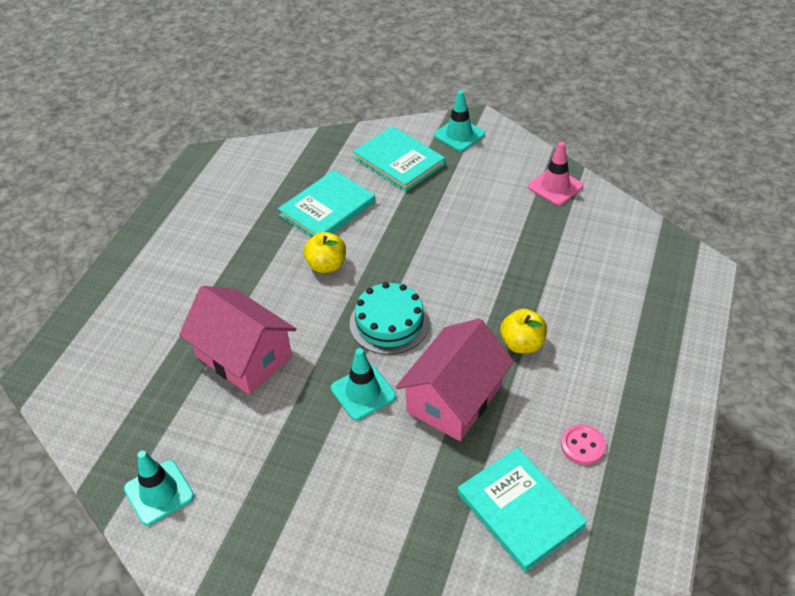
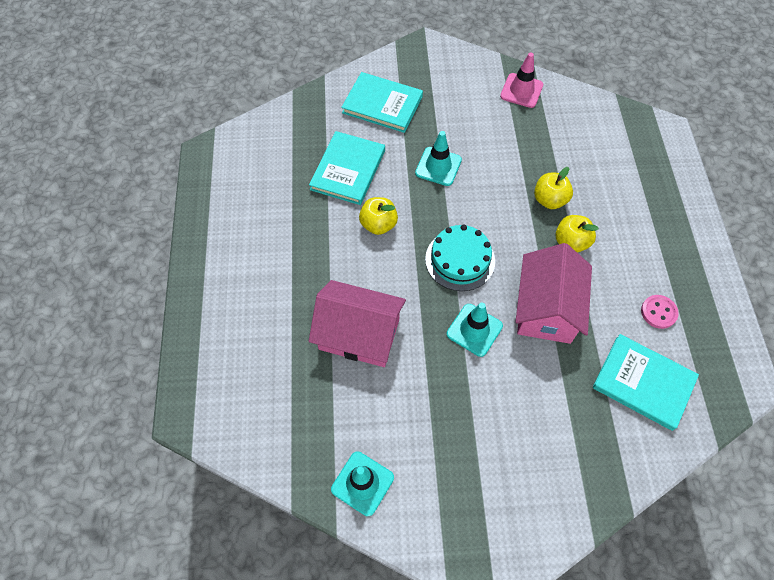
camera: 25 degrees left, 15 degrees up
(459, 135) = (418, 63): turquoise traffic cone -> turquoise traffic cone (438, 166)
(523, 296) = (549, 200): none -> yellow apple

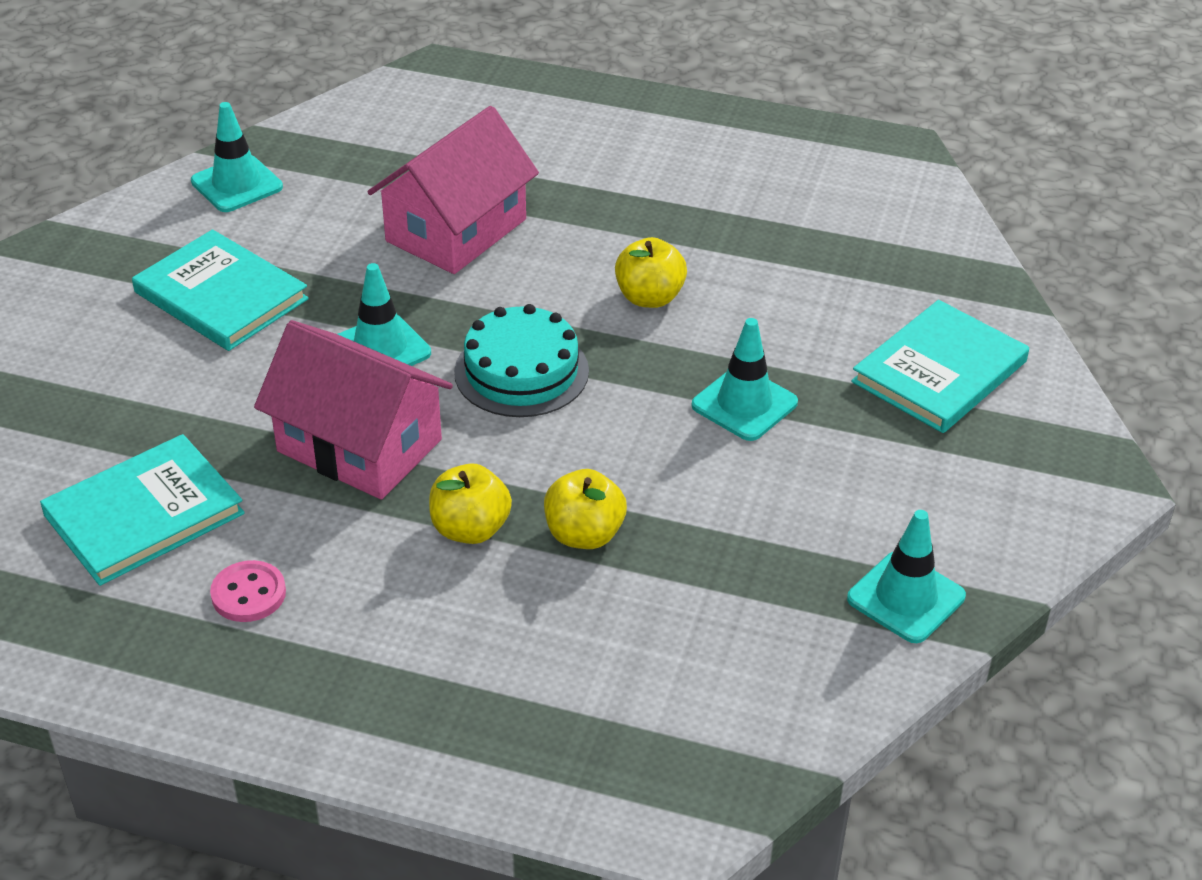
camera: 110 degrees right, 20 degrees down
(348, 170) = (789, 290): turquoise book -> turquoise book (221, 296)
(521, 91) = (906, 597): pink traffic cone -> turquoise traffic cone

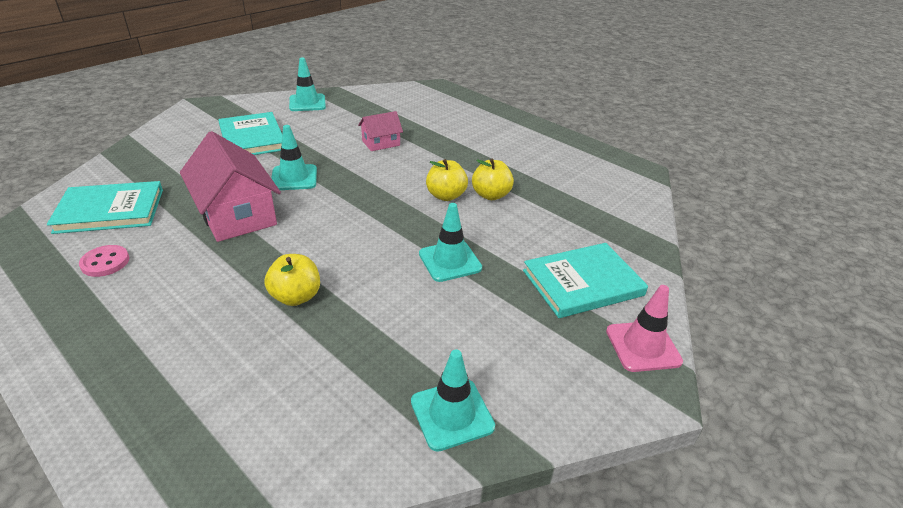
camera: 25 degrees right, 5 degrees down
(456, 230) = (381, 143): pink house -> pink house, size x0.52
(470, 529) = (242, 271): yellow apple -> yellow apple (491, 195)
(521, 371) = (348, 208): turquoise cake -> none
(1063, 432) = (643, 346): none -> pink traffic cone

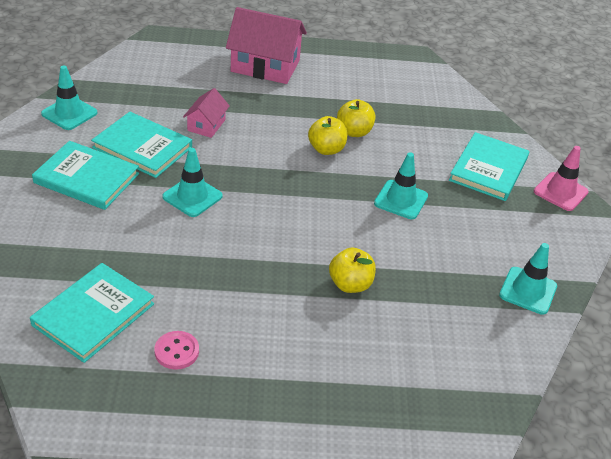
camera: 45 degrees left, 5 degrees up
(236, 214) = (204, 254): pink house -> pink house (265, 66)
(316, 137) = (142, 147): none -> turquoise book

